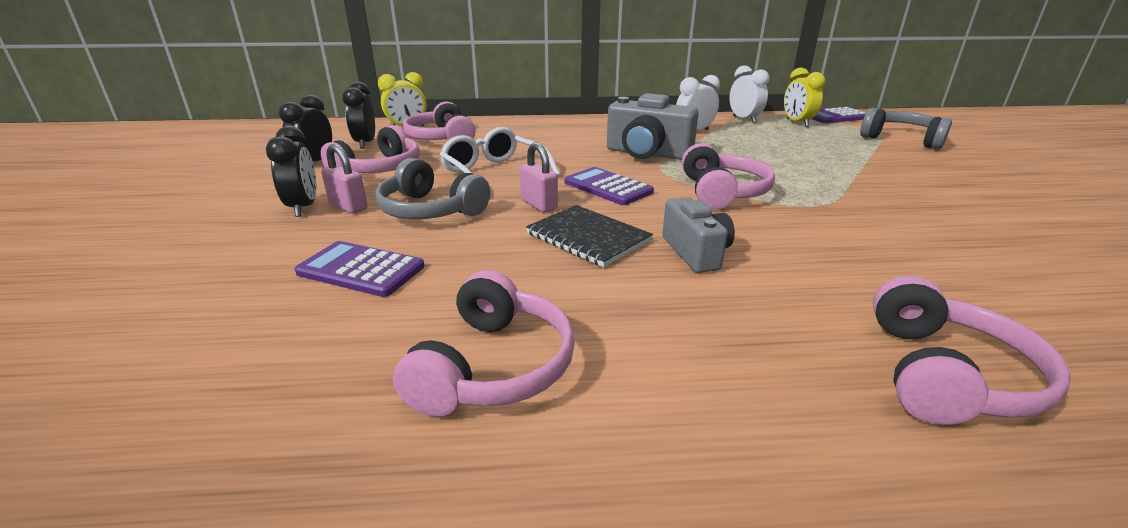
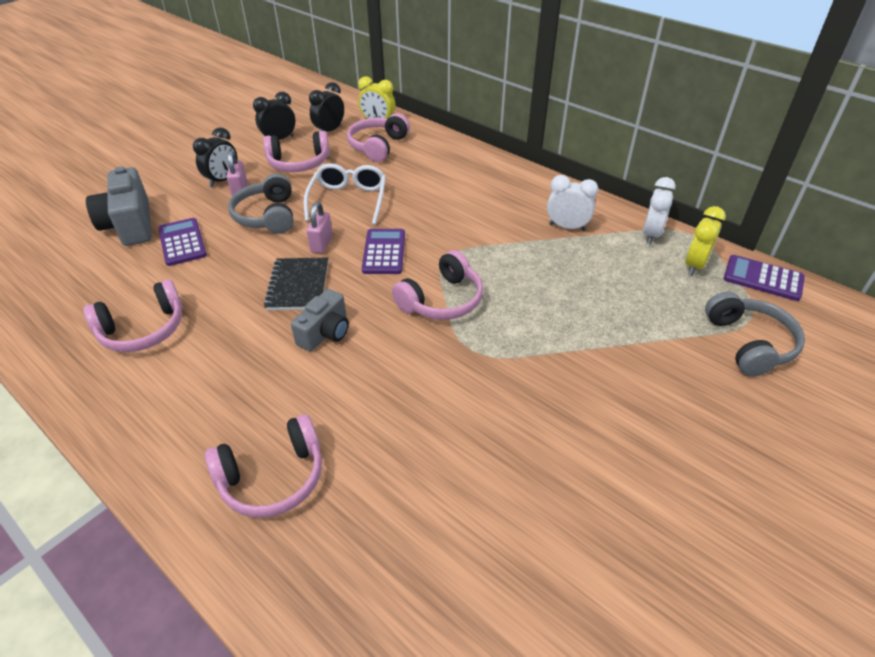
camera: 45 degrees right, 15 degrees up
(647, 154) = (475, 233): grey camera -> grey camera (130, 225)

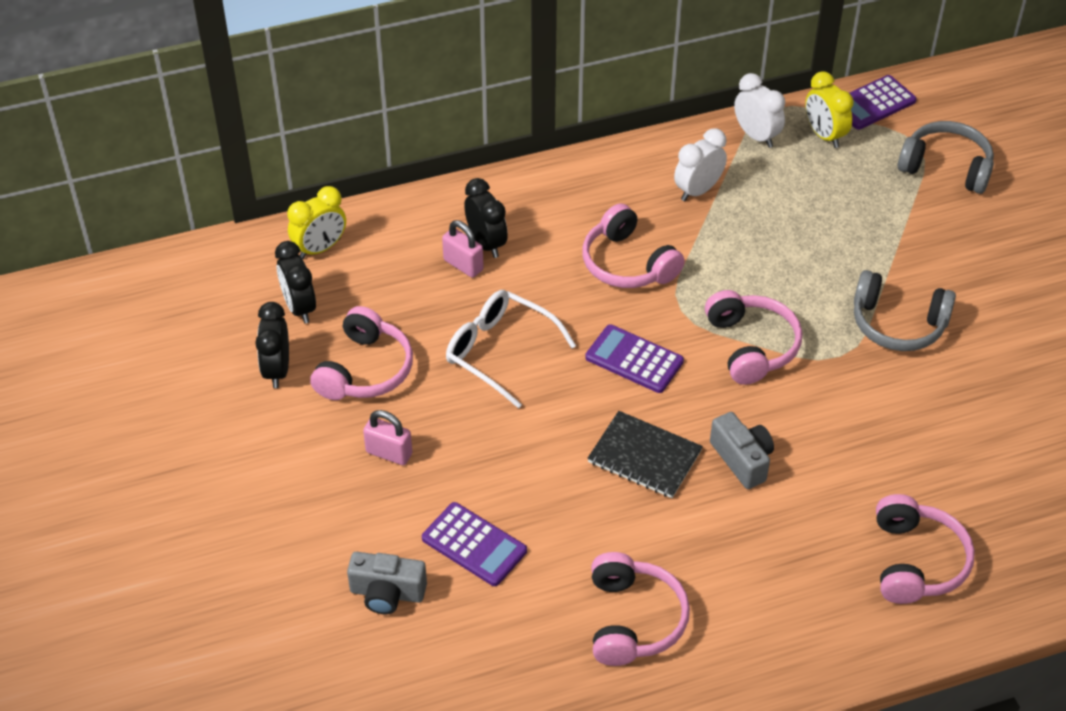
camera: 60 degrees left, 5 degrees up
(130, 225) = (387, 593): grey camera -> grey camera, size x0.63
(182, 242) = (474, 545): purple calculator -> purple calculator turned 150 degrees counterclockwise
(223, 180) = (345, 464): black clock -> black clock (486, 243)
(267, 216) = (476, 442): grey headphones -> grey headphones (897, 324)
(322, 244) = (577, 409): pink padlock -> pink padlock (463, 265)
(378, 146) = (387, 274): pink headphones -> pink headphones (628, 263)

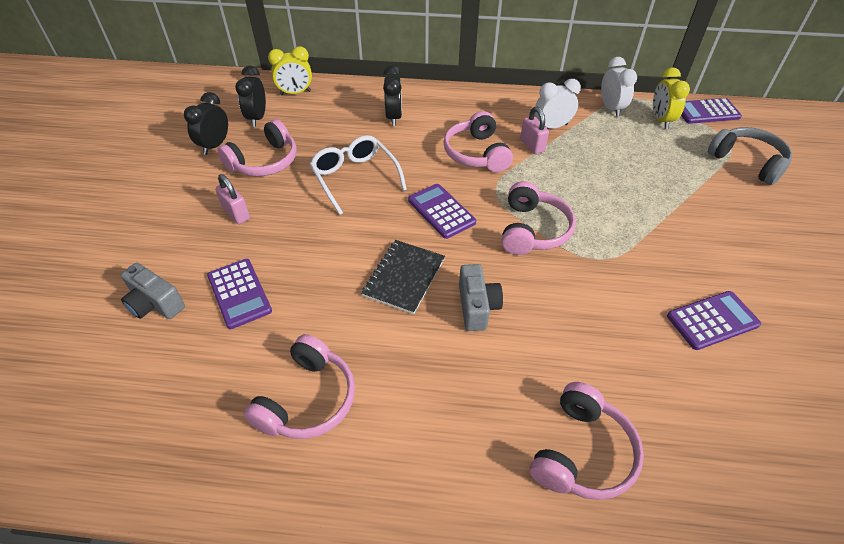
camera: 25 degrees right, 0 degrees up
(463, 265) = (370, 124): pink padlock -> pink padlock (532, 145)
(644, 456) = (404, 277): black notebook -> black notebook turned 60 degrees clockwise
(897, 324) = (659, 252): grey headphones -> none
(980, 385) = (712, 320): none -> purple calculator

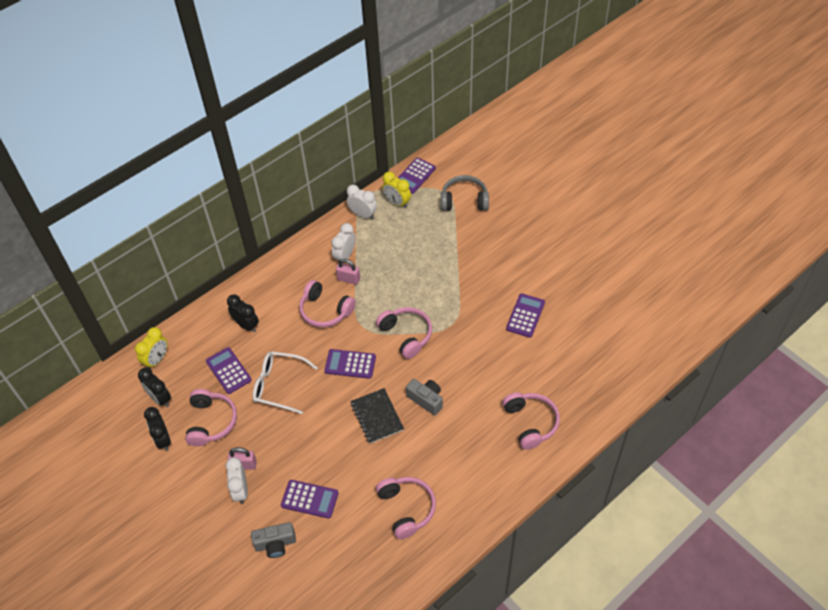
camera: 45 degrees left, 5 degrees up
(202, 232) = (241, 491): none -> white clock
(332, 137) = (228, 371): none -> purple calculator

